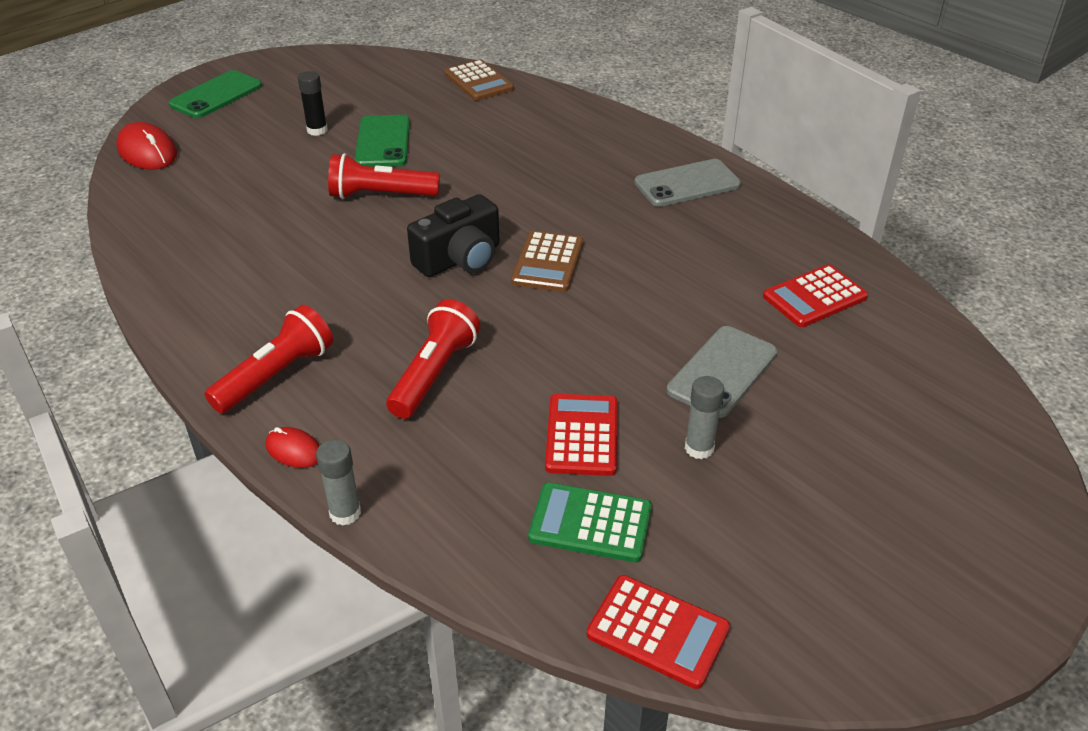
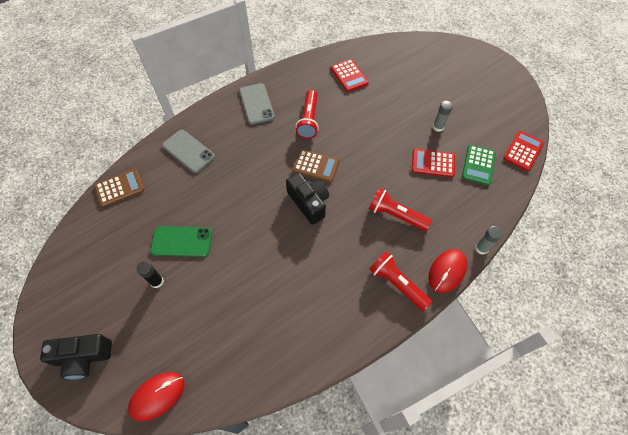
camera: 85 degrees left, 20 degrees up
(216, 95) = (84, 358): green phone -> black camera
(294, 450) = (447, 271): red mouse -> red mouse, size x1.75
(381, 195) = (242, 241): red flashlight -> red flashlight (309, 120)
(722, 372) = (395, 113): grey phone -> grey phone (188, 151)

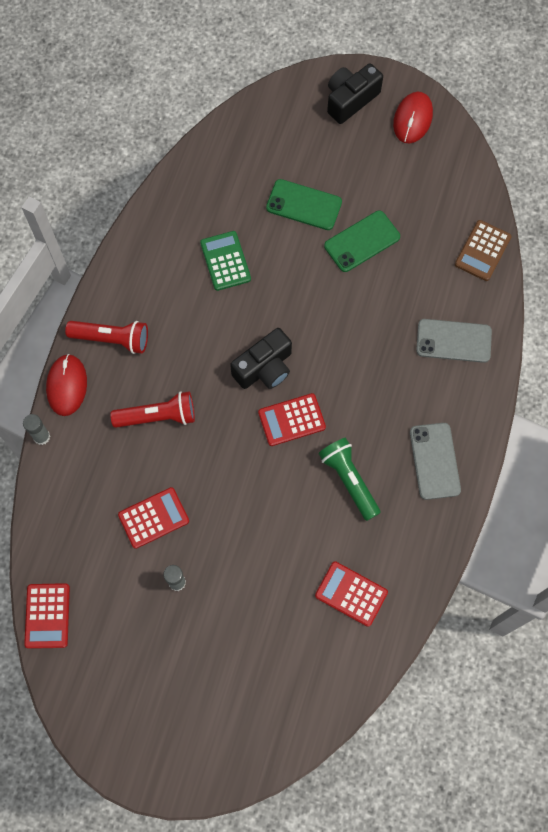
camera: 145 degrees right, 10 degrees up
(157, 281) = (349, 192): black glue stick -> none
(157, 396) = (261, 114): red mouse -> red mouse (412, 119)
(194, 293) = (304, 205): none -> green phone
(257, 104) = (434, 461): grey phone -> grey phone turned 45 degrees clockwise
(309, 120) = (349, 480): red flashlight -> green flashlight
(309, 203) = (264, 368): black camera -> black camera turned 60 degrees counterclockwise
(316, 166) = (291, 420): brown calculator -> red calculator
(478, 165) = (95, 553): green calculator -> green calculator (225, 261)

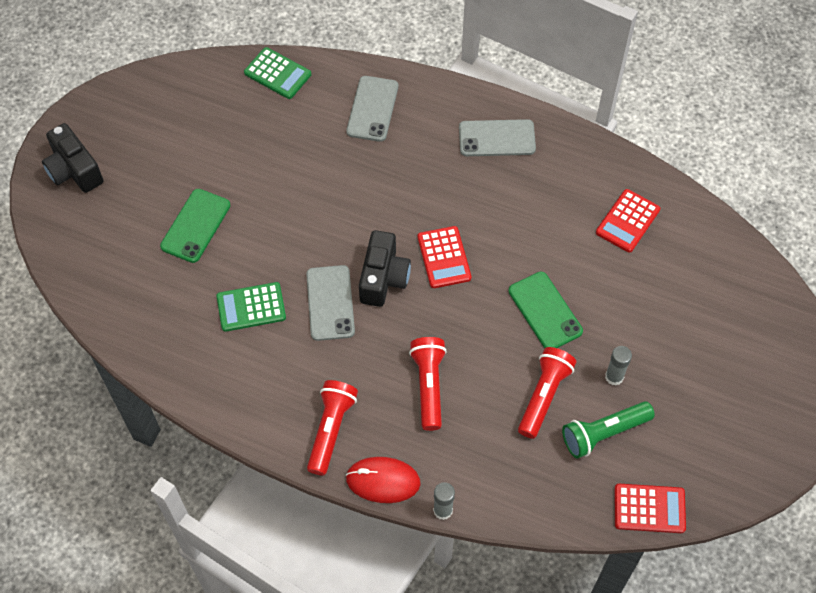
camera: 85 degrees left, 10 degrees down
(153, 518) = (544, 396): red calculator -> red flashlight
(235, 325) = (330, 303): none -> grey phone
(264, 368) = (383, 278): black camera -> black camera turned 45 degrees clockwise
(349, 480) = (512, 212): green flashlight -> green flashlight (603, 433)
(362, 241) = (249, 176): green phone -> green phone (545, 311)
(412, 119) = (112, 116): red mouse -> none
(482, 251) = (277, 74): brown calculator -> green calculator

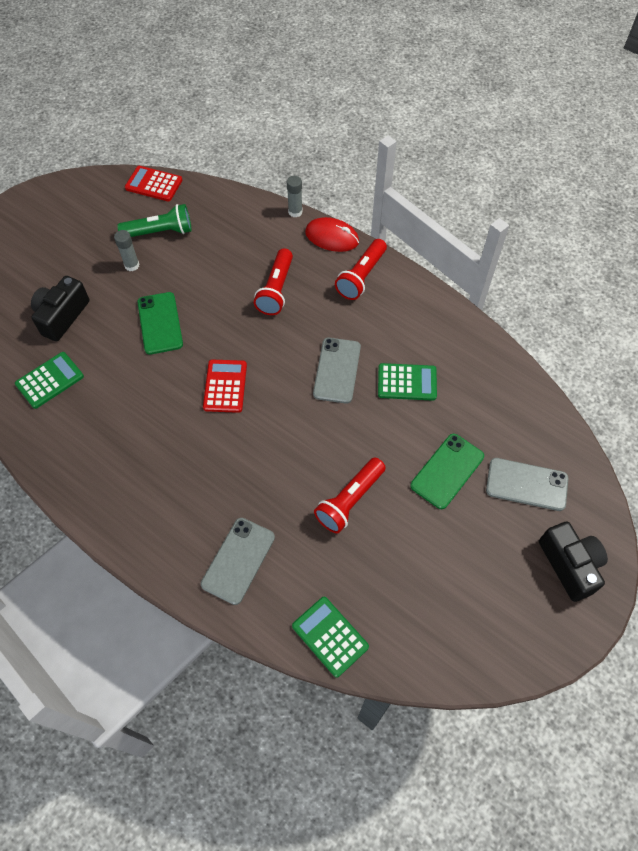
camera: 165 degrees left, 0 degrees up
(383, 278) = (284, 381): black camera -> black camera (62, 316)
(497, 138) = (126, 492): grey phone -> grey phone (526, 484)
(544, 396) = (191, 264): red flashlight -> red flashlight (350, 500)
(627, 221) = (49, 380): red calculator -> green calculator

